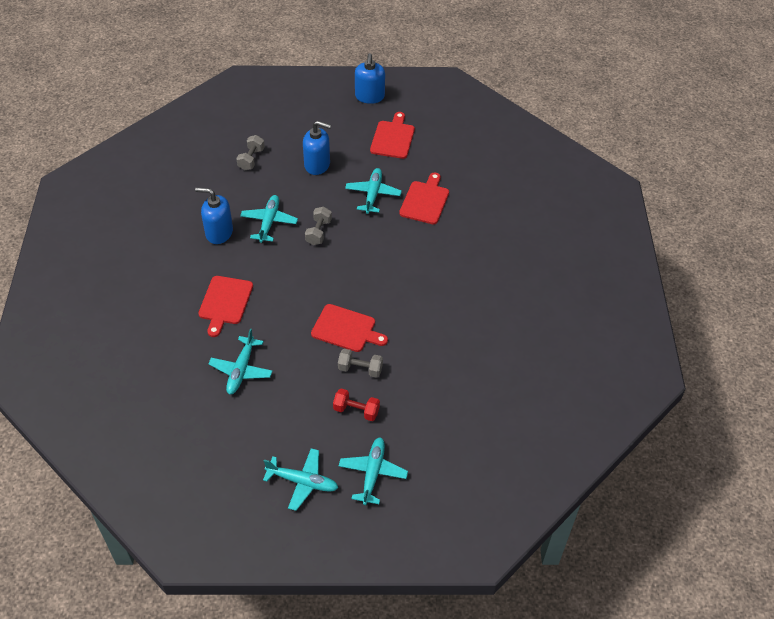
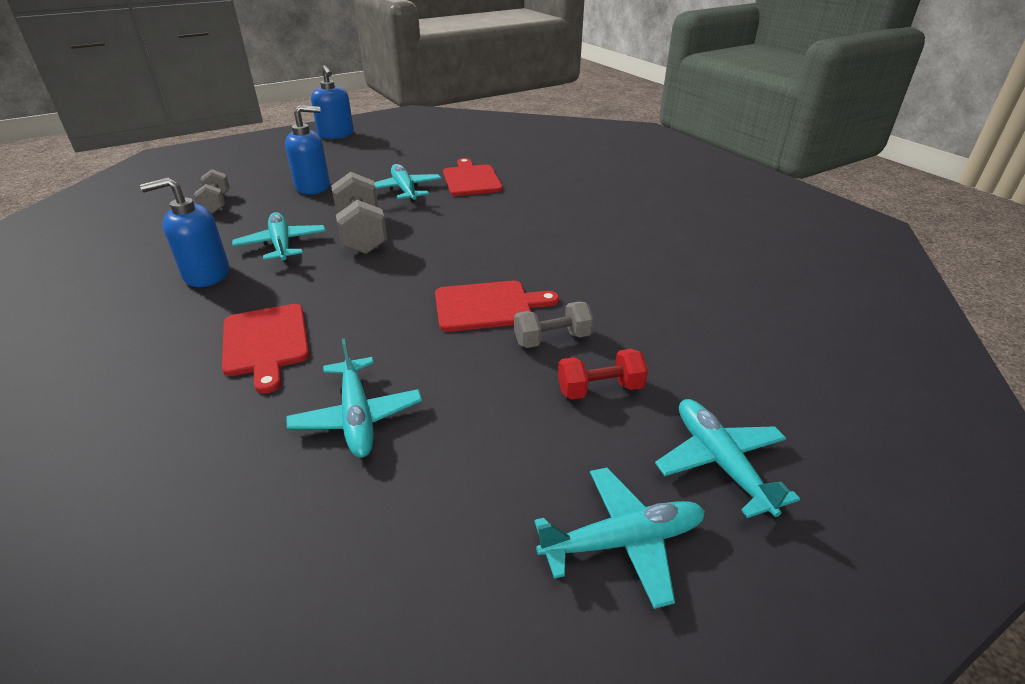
camera: 30 degrees left, 15 degrees down
(318, 232) = (362, 234): grey dumbbell -> grey dumbbell, size x1.67
(393, 138) = (389, 151): red cutting board -> none

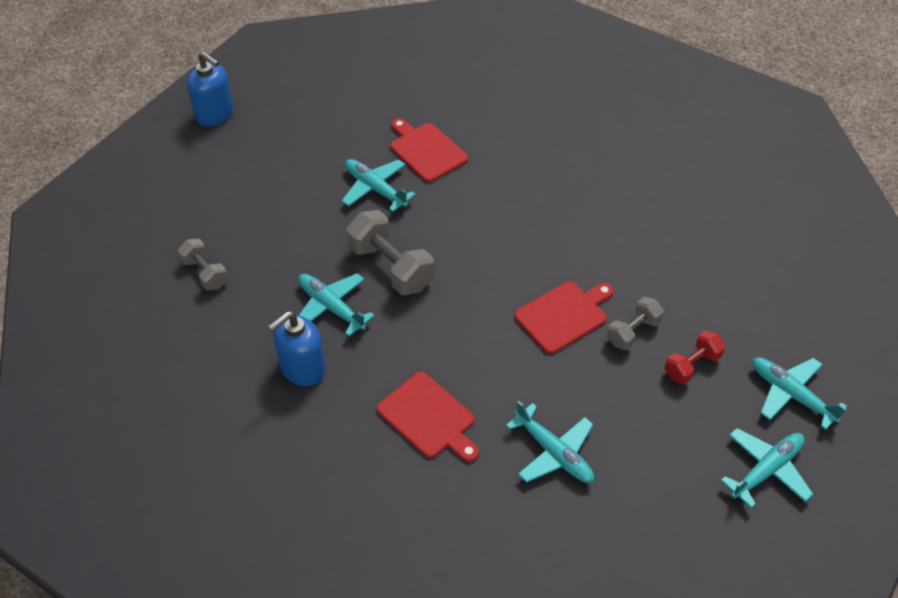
camera: 25 degrees left, 15 degrees up
(313, 187) = (279, 214): blue soap dispenser -> none

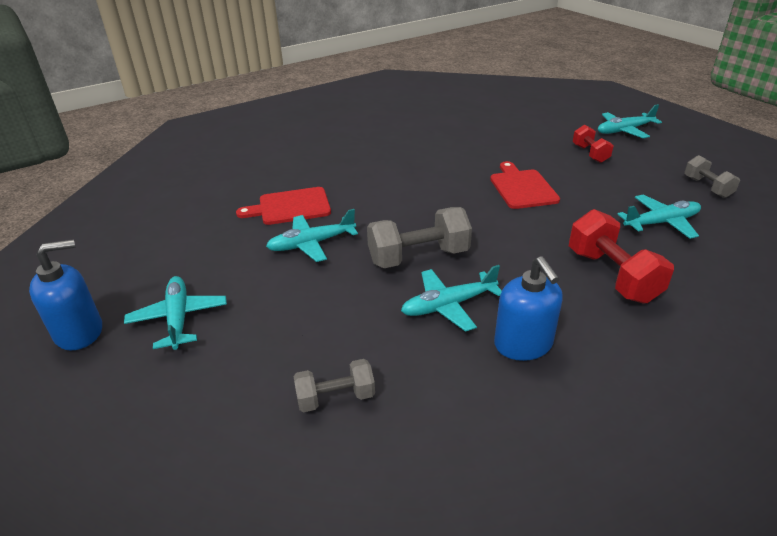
camera: 65 degrees left, 15 degrees down
(429, 417) = (612, 275): red cutting board -> red dumbbell
(633, 332) = (551, 166): grey dumbbell -> grey dumbbell (707, 187)
(766, 470) = (685, 151): turquoise plane -> turquoise plane (178, 318)

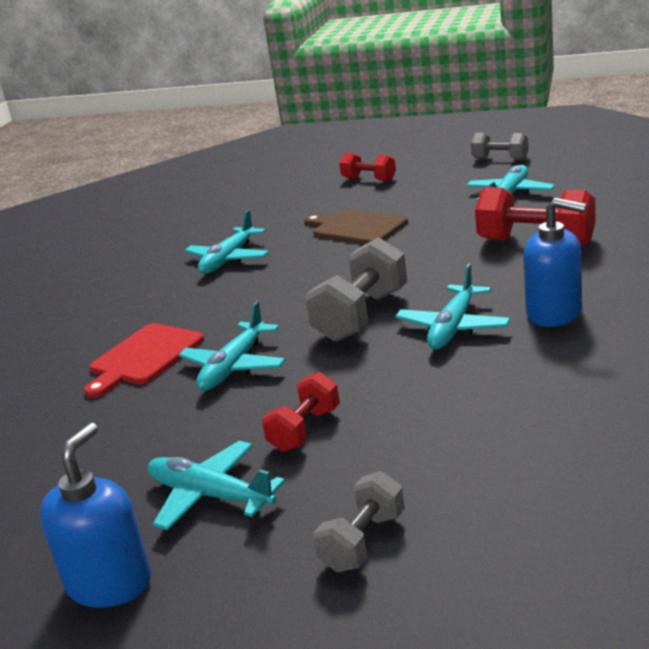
camera: 40 degrees left, 10 degrees down
(271, 314) = (305, 430): none -> red dumbbell
(335, 397) = (483, 432): grey dumbbell -> grey dumbbell (363, 541)
(522, 187) = (356, 227): red cutting board -> brown cutting board
(624, 131) = (367, 152): turquoise plane -> turquoise plane (229, 259)

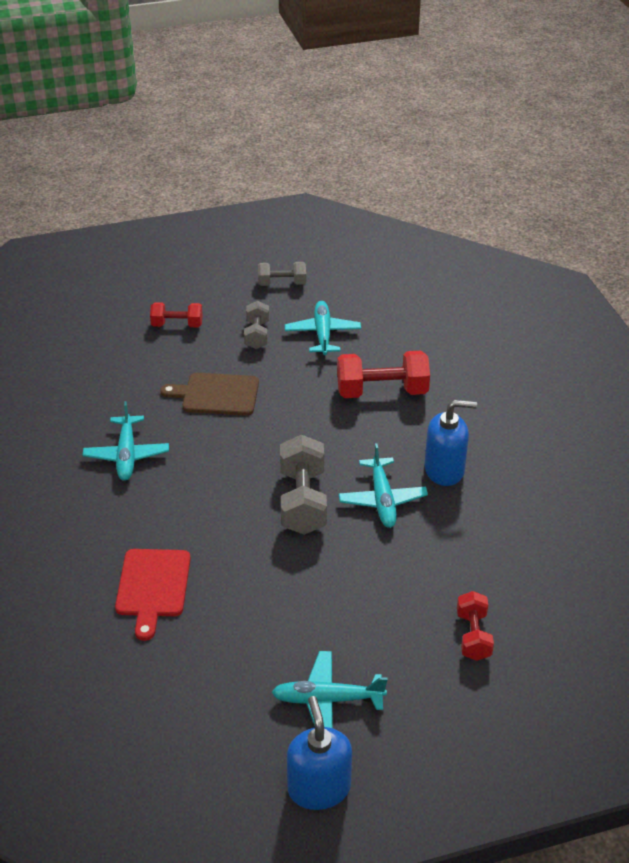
camera: 35 degrees left, 15 degrees up
(234, 366) = (242, 578): turquoise plane -> none
(305, 430) = (348, 624): red dumbbell -> red dumbbell (473, 636)
(363, 541) = (455, 702): grey dumbbell -> grey dumbbell (257, 335)

